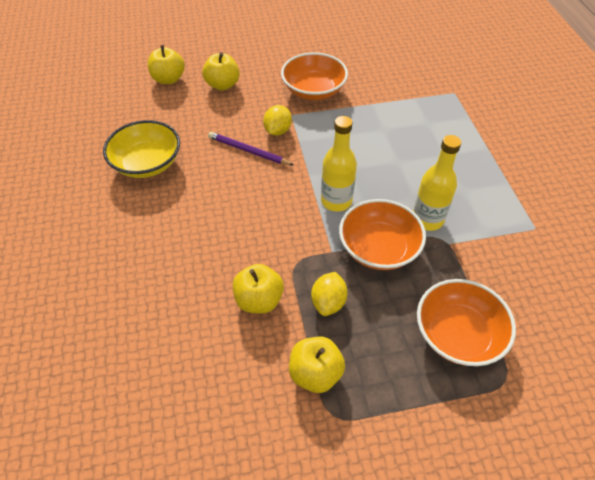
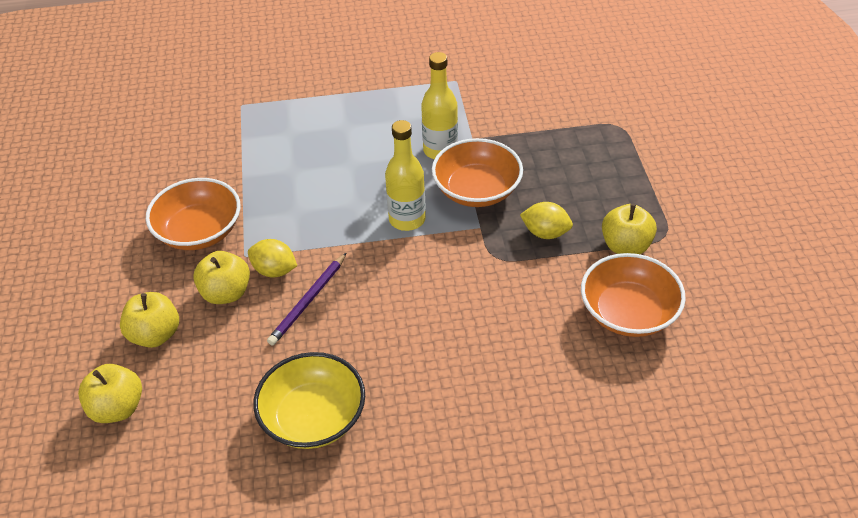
camera: 85 degrees left, 5 degrees down
(259, 300) = (544, 288): yellow apple -> yellow apple (226, 293)
(458, 334) = (576, 147): orange bowl -> orange bowl (628, 312)

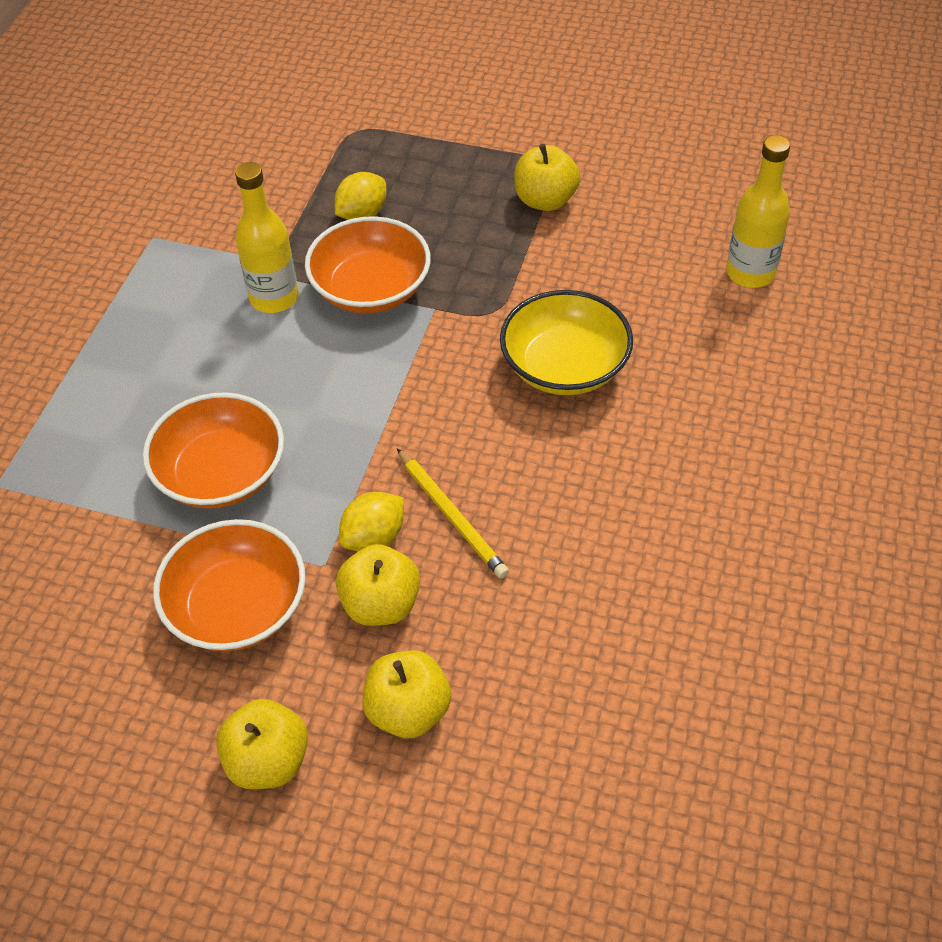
camera: 65 degrees left, 5 degrees up
(117, 408) = (518, 788): yellow apple -> yellow apple (268, 761)
(308, 301) = (452, 516): purple pencil -> yellow pencil
(313, 417) = (643, 565): yellow bowl -> yellow bowl (564, 366)
(407, 219) = (375, 371): yellow bottle -> yellow bottle (750, 273)
(545, 233) = (483, 256): yellow lemon -> yellow lemon (362, 214)
(628, 312) = (639, 236): orange bowl -> orange bowl (221, 474)

